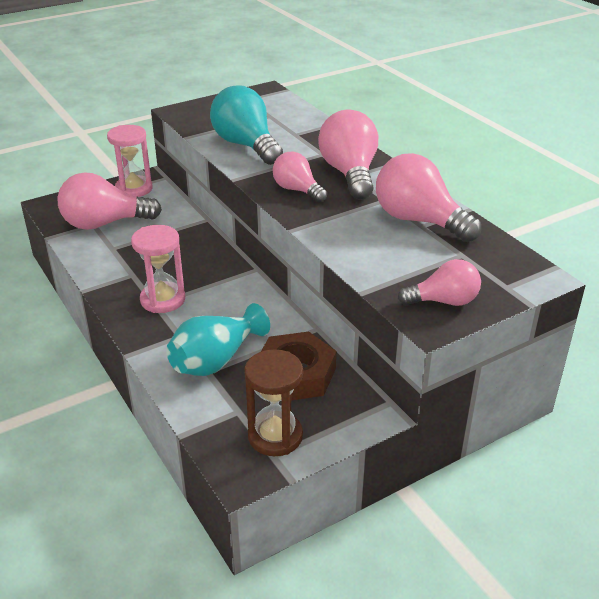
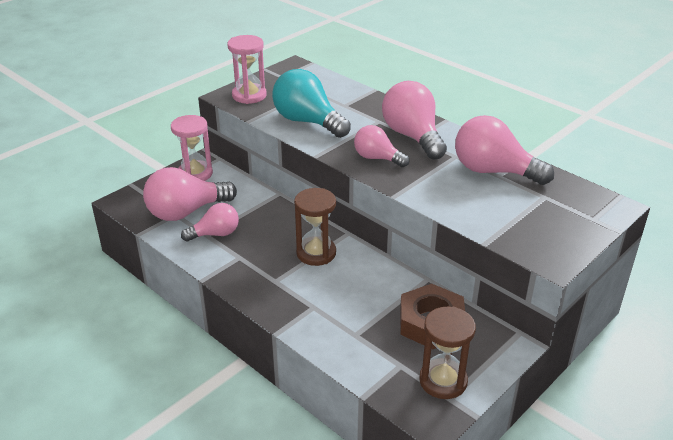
camera: 15 degrees left, 0 degrees up
(163, 300) = (280, 276): pink hourglass -> pink hourglass (249, 95)
(212, 283) = (316, 253): none -> brown hourglass
(216, 360) = (357, 323): turquoise vase -> none
(444, 301) = (553, 240): pink light bulb -> pink light bulb (215, 234)

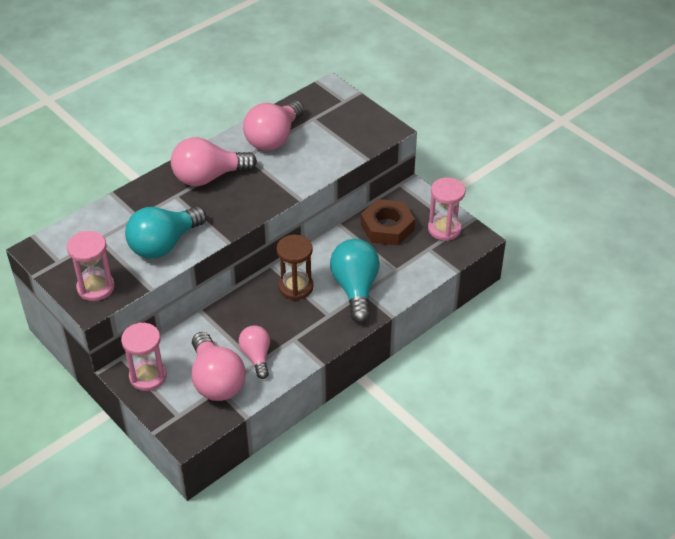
camera: 85 degrees left, 10 degrees up
(318, 300) = (355, 288): none -> turquoise light bulb
(377, 158) = (240, 203): pink light bulb -> none
(443, 381) = (444, 229): brown hourglass -> pink hourglass

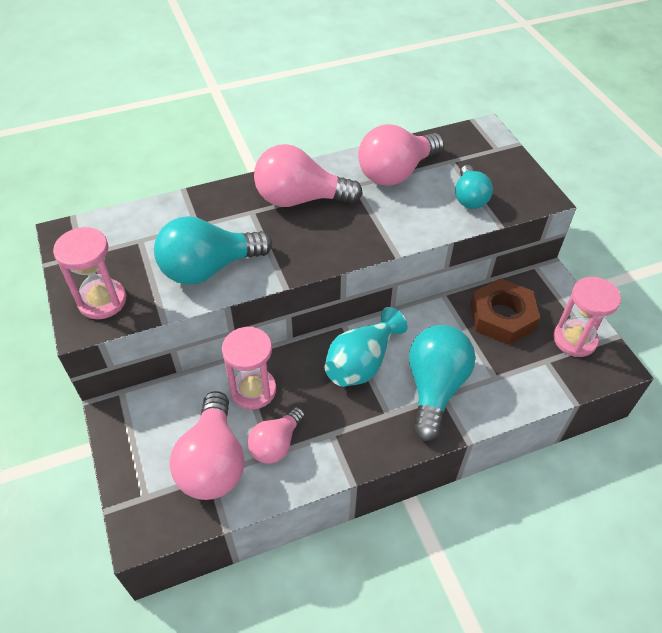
camera: 20 degrees right, 5 degrees up
(148, 376) = (137, 428): pink hourglass -> pink hourglass (253, 390)
(256, 356) = (276, 444): pink light bulb -> pink light bulb turned 150 degrees counterclockwise
(296, 287) = (362, 363): brown hourglass -> turquoise vase
(336, 144) = (469, 198): none -> turquoise light bulb

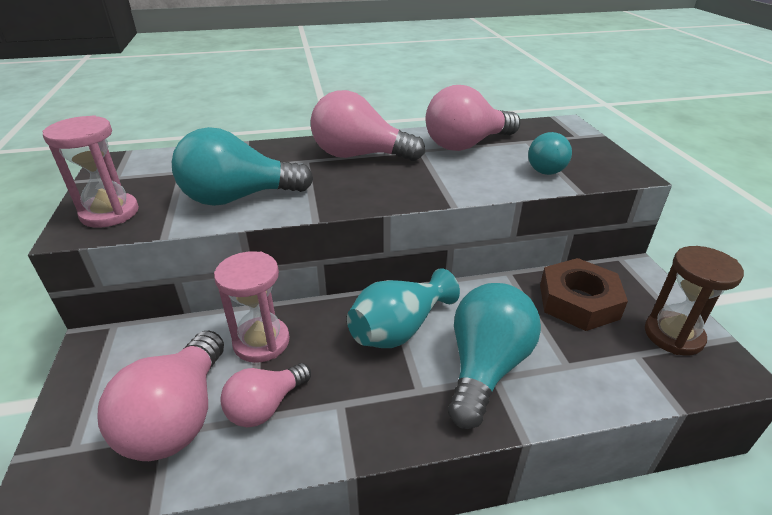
camera: 10 degrees right, 15 degrees down
(574, 339) = (673, 335): pink hourglass -> brown hourglass

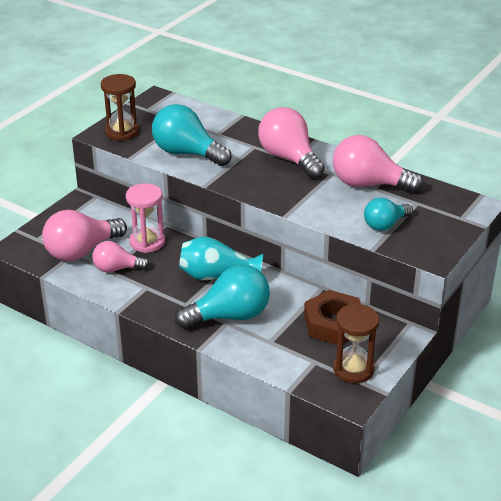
camera: 45 degrees right, 0 degrees up
(110, 213) = (122, 132): pink hourglass -> brown hourglass

